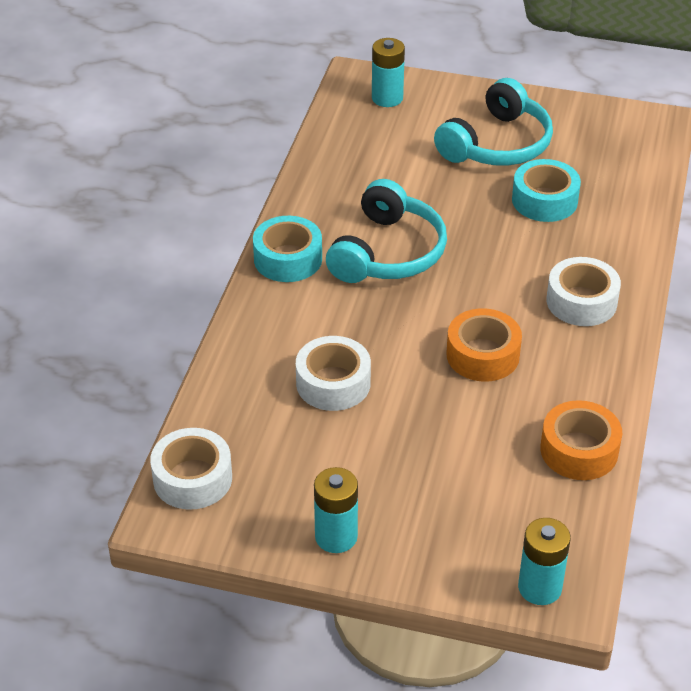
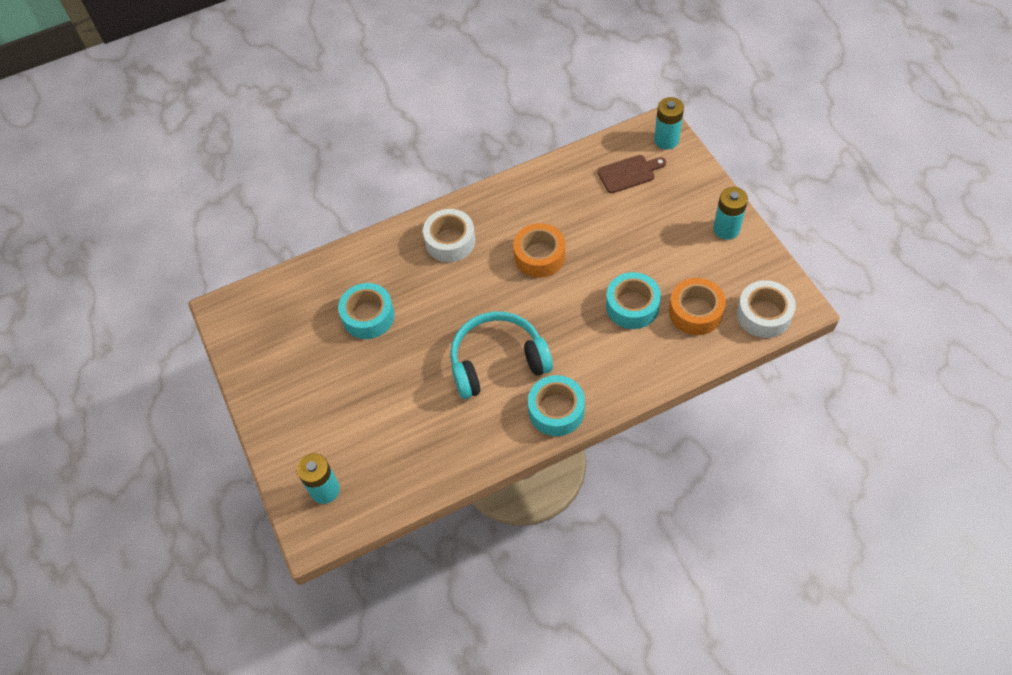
camera: 125 degrees left, 15 degrees up
(333, 383) = (632, 306): white tape -> turquoise tape
(496, 144) = (327, 382): turquoise headphones -> none
(522, 510) = (629, 173): none -> brown cutting board
(579, 450) = (566, 176): orange tape -> orange tape (695, 312)

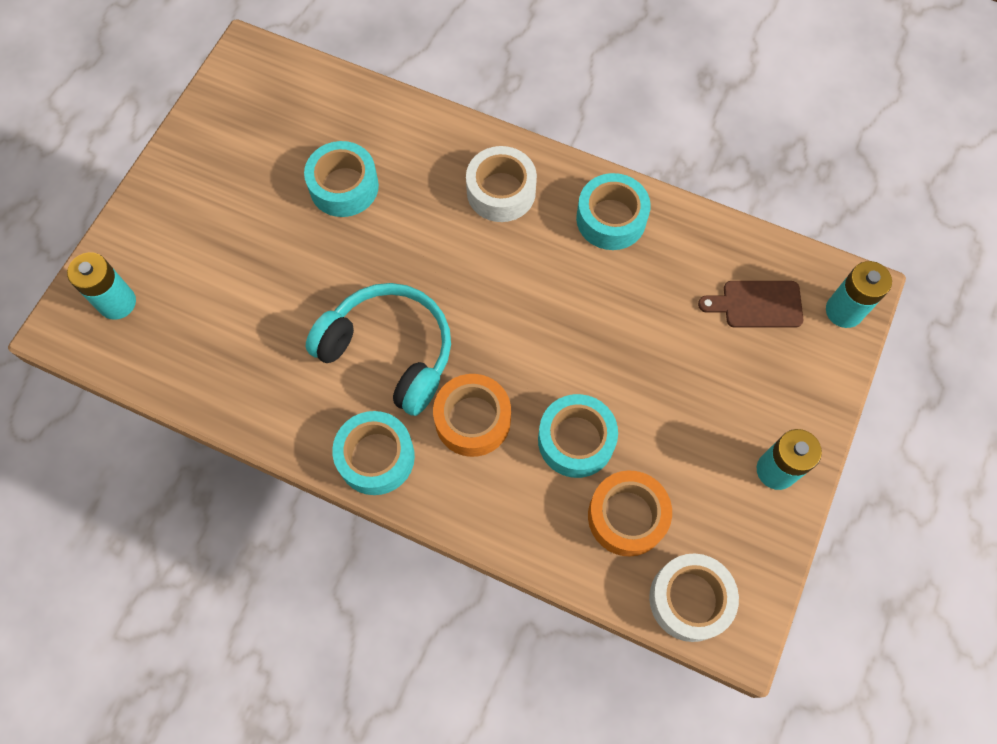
camera: 45 degrees right, 10 degrees up
(518, 202) = (611, 219): none -> turquoise tape
(539, 256) = (559, 294): orange tape -> orange tape (472, 420)
(629, 173) = (757, 304): brown cutting board -> brown cutting board turned 150 degrees clockwise

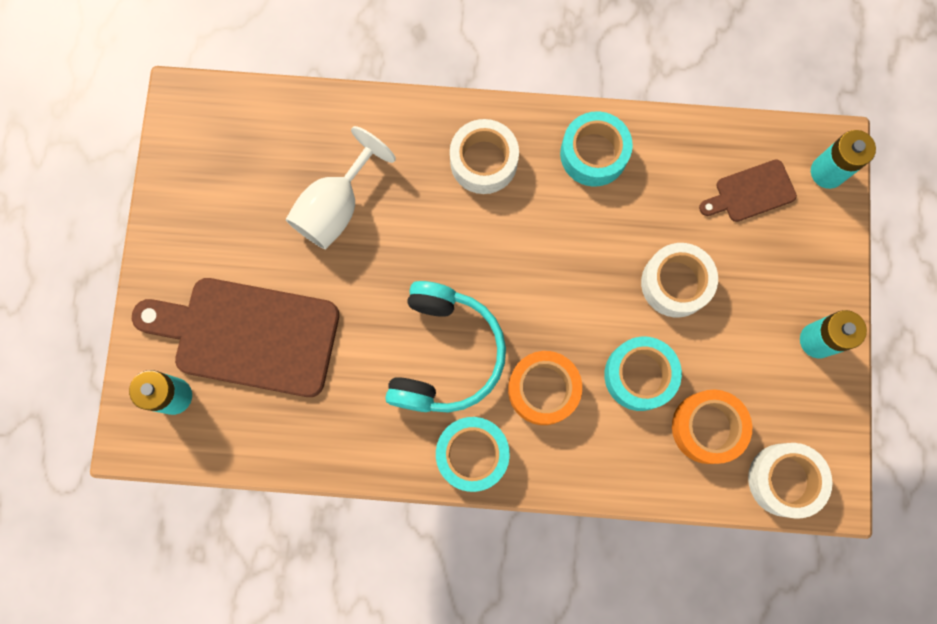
camera: 20 degrees left, 10 degrees up
(211, 272) = (248, 335): none -> brown cutting board
(344, 186) = (336, 207): turquoise tape -> white goblet
(389, 352) = (444, 354): turquoise headphones -> turquoise headphones turned 90 degrees clockwise
(647, 364) = (675, 283): none -> white tape

